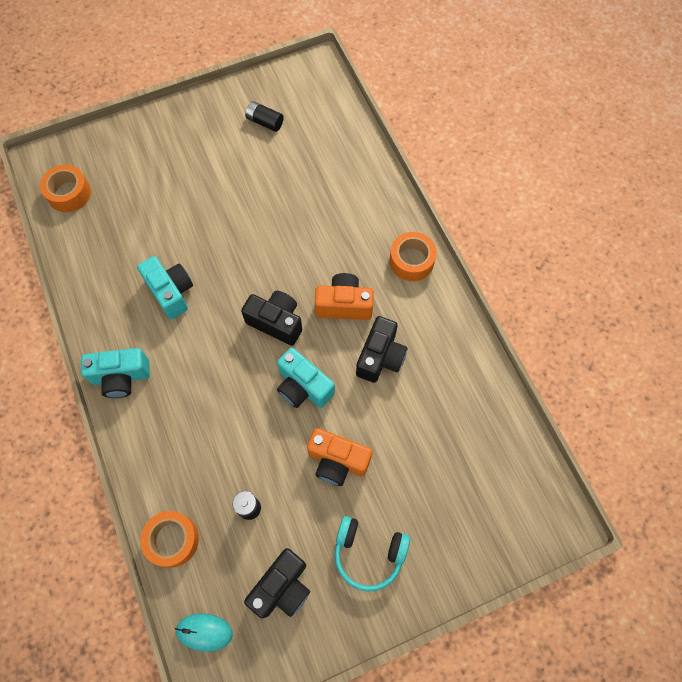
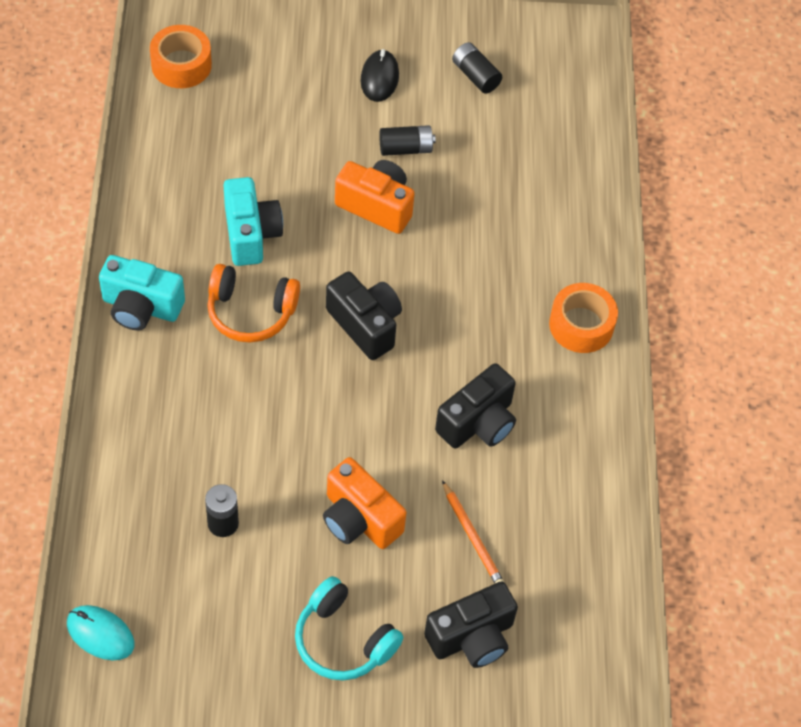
camera: 20 degrees right, 10 degrees down
(172, 540) = (113, 517): orange tape -> none
(197, 347) = (250, 312): none -> orange headphones
(204, 149) = (379, 78): none -> black mouse
(244, 189) = (405, 148): none -> black battery
(282, 587) = (218, 628): black camera -> black camera (472, 637)
(303, 387) = (361, 415): turquoise camera -> none
(344, 305) = (463, 341): orange camera -> orange camera (376, 206)
(415, 438) = (472, 537): none -> orange pencil

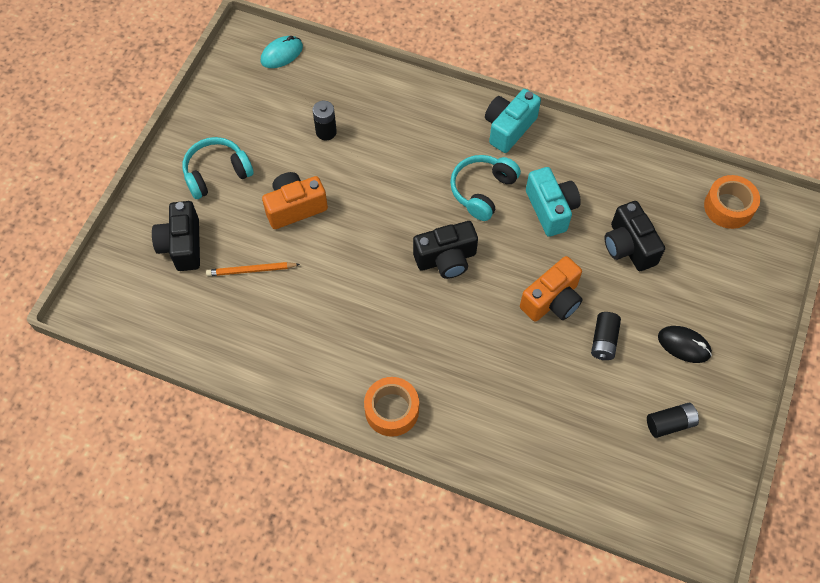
camera: 115 degrees right, 5 degrees up
(250, 312) = (482, 190): orange headphones -> turquoise headphones
(251, 234) = (551, 209): turquoise camera -> turquoise camera turned 120 degrees counterclockwise
(478, 423) = (336, 305): black camera -> black camera (628, 246)

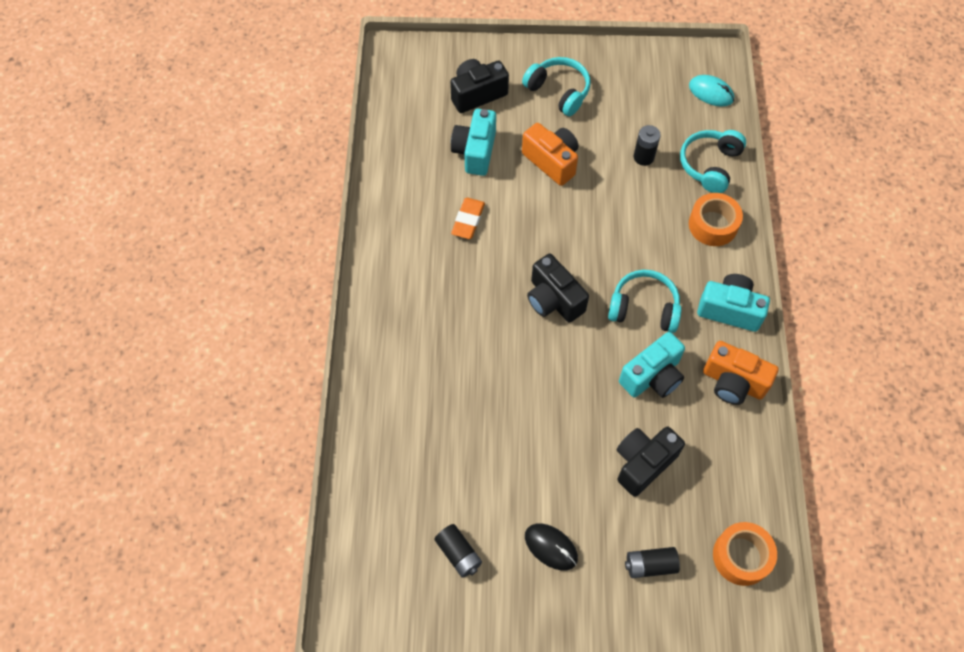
camera: 70 degrees right, 0 degrees up
(251, 270) = (475, 151): orange pencil -> turquoise camera
(329, 303) = (468, 220): none -> orange eraser
(358, 85) = (710, 165): none -> turquoise headphones
(392, 410) = (384, 304): orange tape -> orange tape (713, 225)
(552, 301) = (549, 406): orange camera -> orange camera (733, 382)
(603, 340) = (524, 466): black battery -> black battery (650, 565)
(684, 345) = (551, 547): black mouse -> black mouse turned 60 degrees counterclockwise

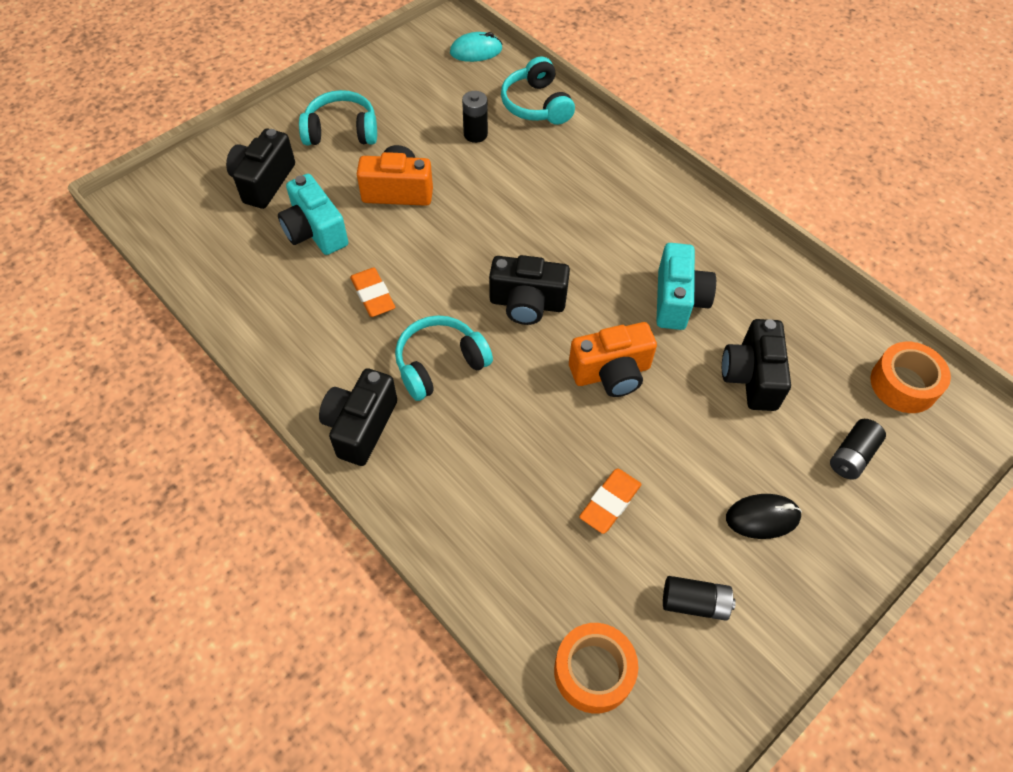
camera: 45 degrees left, 5 degrees down
(383, 296) = (361, 426): none -> black camera
(472, 458) = (610, 502): none -> orange eraser
(644, 308) = (609, 251): turquoise headphones -> turquoise headphones (440, 364)
(713, 225) = (590, 147): orange tape -> orange tape (593, 671)
(729, 310) = (676, 202): turquoise camera -> none
(733, 382) = (742, 255): orange camera -> orange camera (611, 373)

